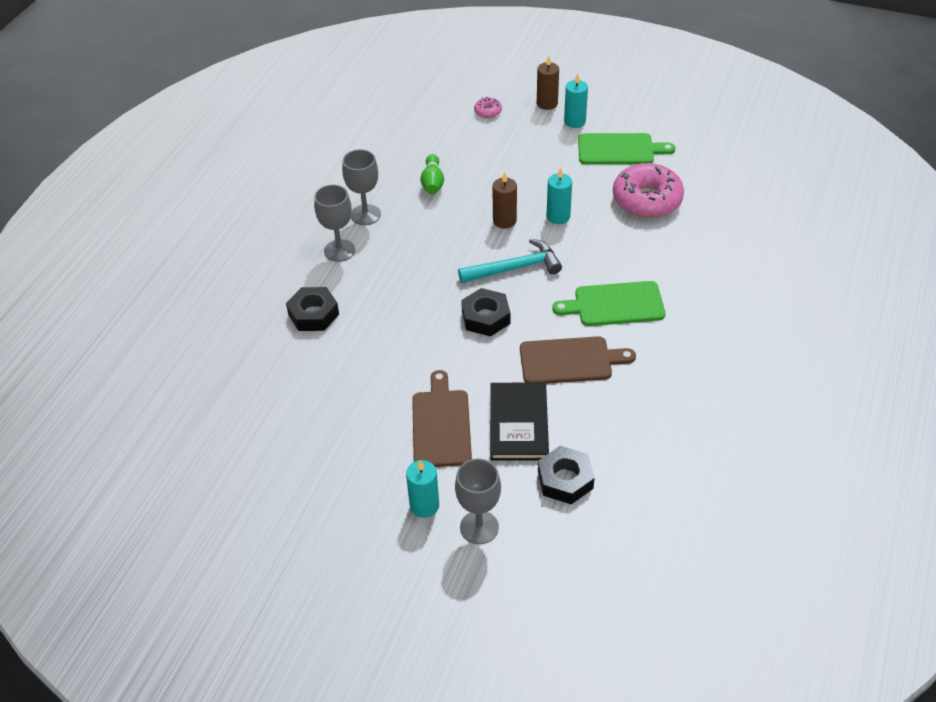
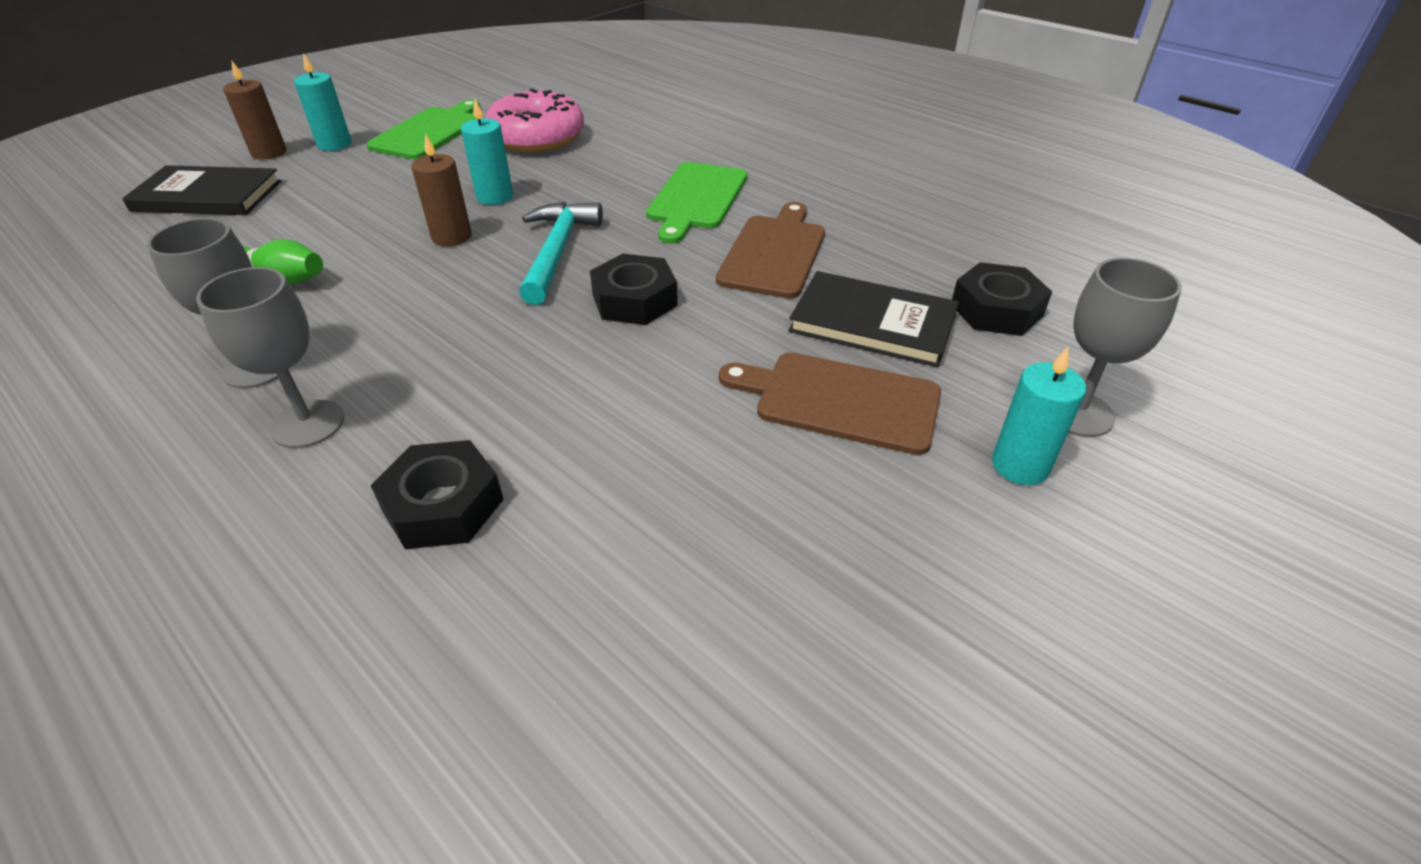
camera: 70 degrees left, 5 degrees down
(488, 111) = (207, 196): pink donut -> black book

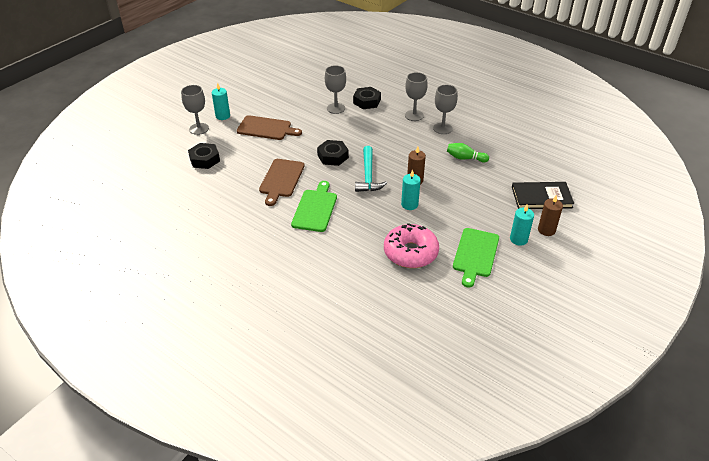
camera: 175 degrees right, 0 degrees up
(580, 476) = (336, 108): none -> grey goblet
(872, 323) = (250, 152): black book -> none

